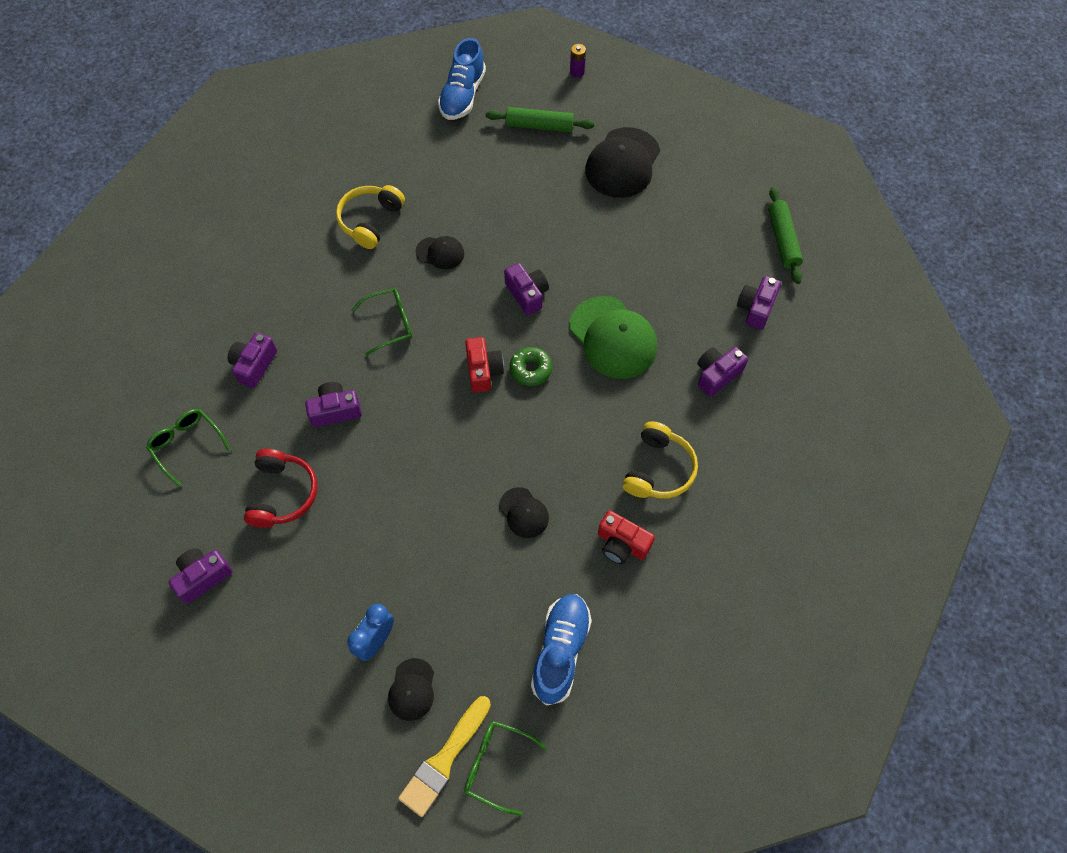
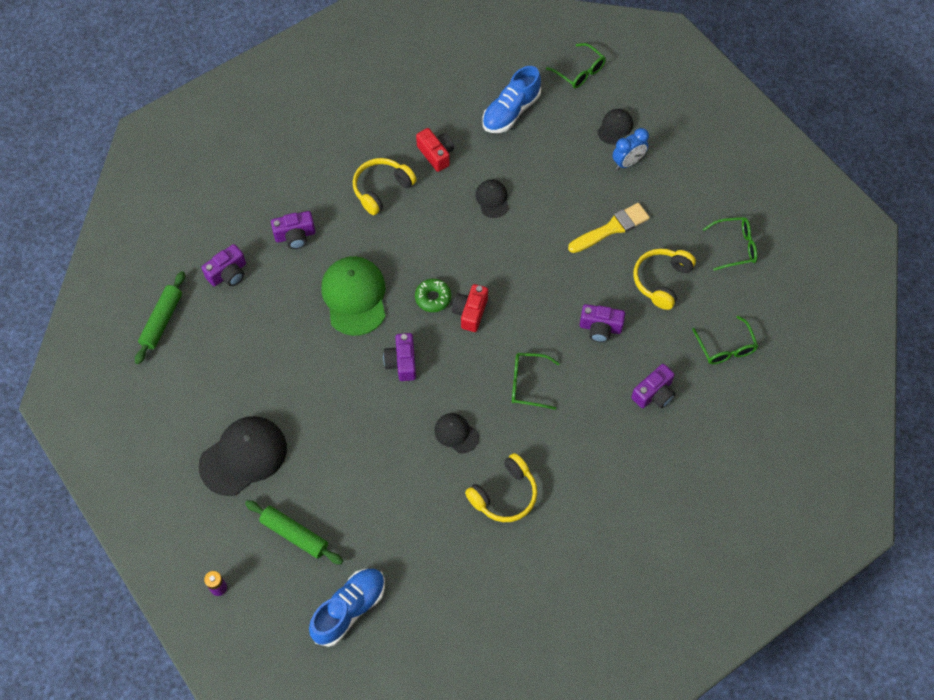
camera: 155 degrees left, 0 degrees up
(203, 577) = (735, 246): purple camera -> green glasses
(282, 494) = (661, 281): red headphones -> yellow headphones
(444, 759) = (610, 86): yellow brush -> yellow brush (611, 228)

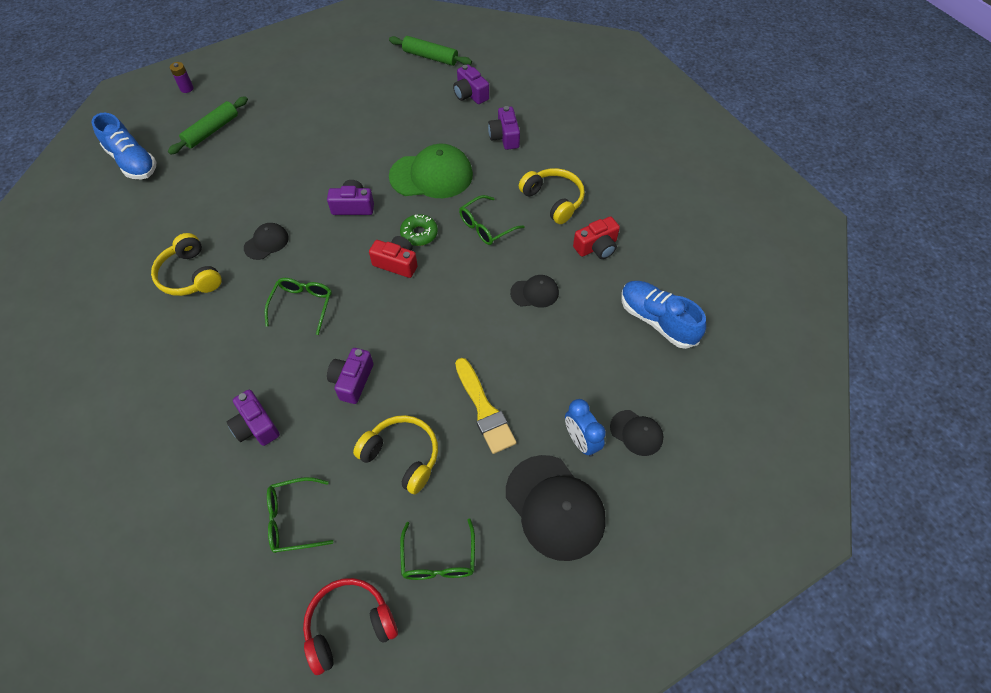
camera: 95 degrees right, 5 degrees down
(243, 456) = (292, 102): black cap -> black cap (555, 507)
(580, 72) = (725, 402): green glasses -> green glasses (486, 227)
(791, 296) = (349, 626): none -> red headphones

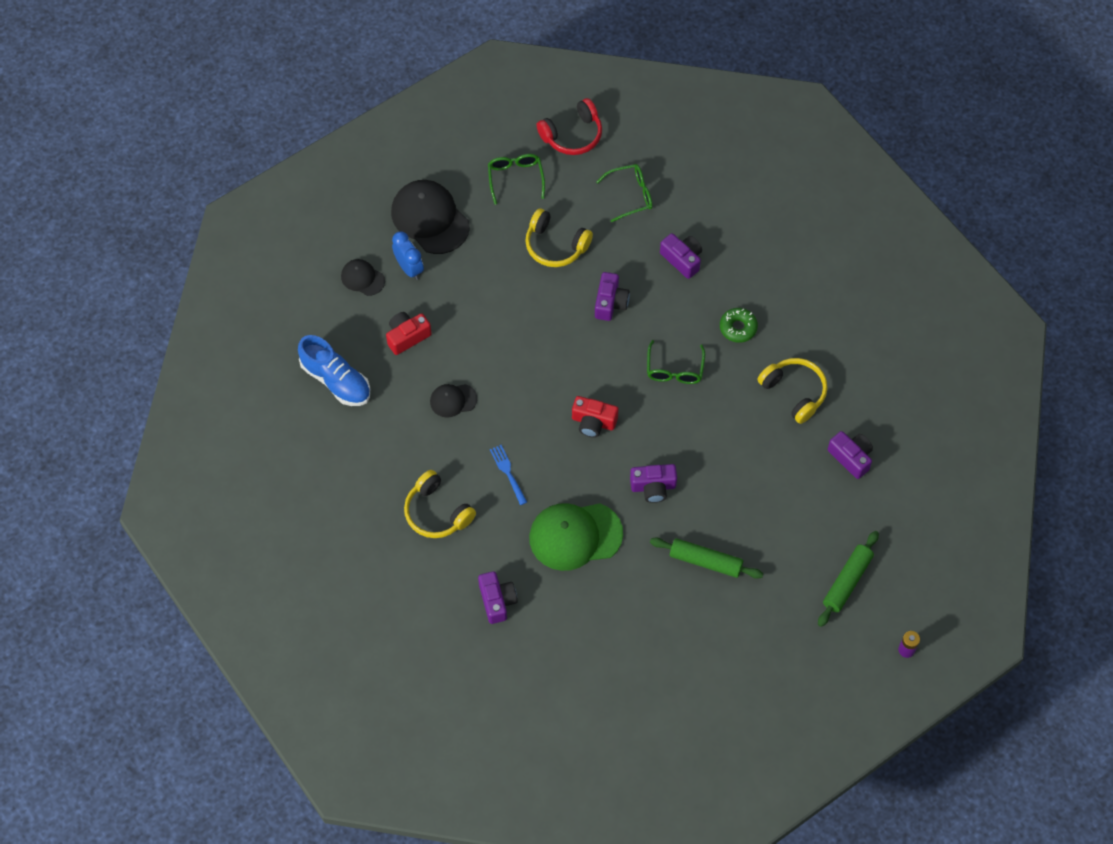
camera: 175 degrees right, 5 degrees up
(132, 162) = (918, 528): blue shoe -> none
(266, 242) = (731, 435): black cap -> none
(419, 234) = (576, 458): green donut -> green donut (738, 328)
(430, 57) = (607, 735): green rolling pin -> green rolling pin (705, 561)
(470, 94) = (546, 669): purple camera -> purple camera (851, 457)
(484, 409) = (492, 287): yellow brush -> none
(486, 227) = (507, 472): green glasses -> blue fork
(596, 247) = (391, 457): red camera -> red camera (407, 336)

